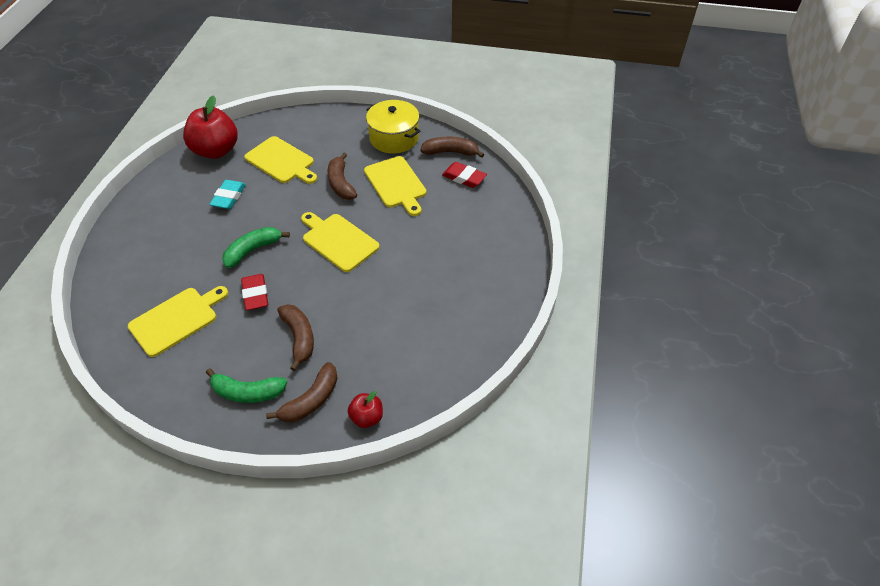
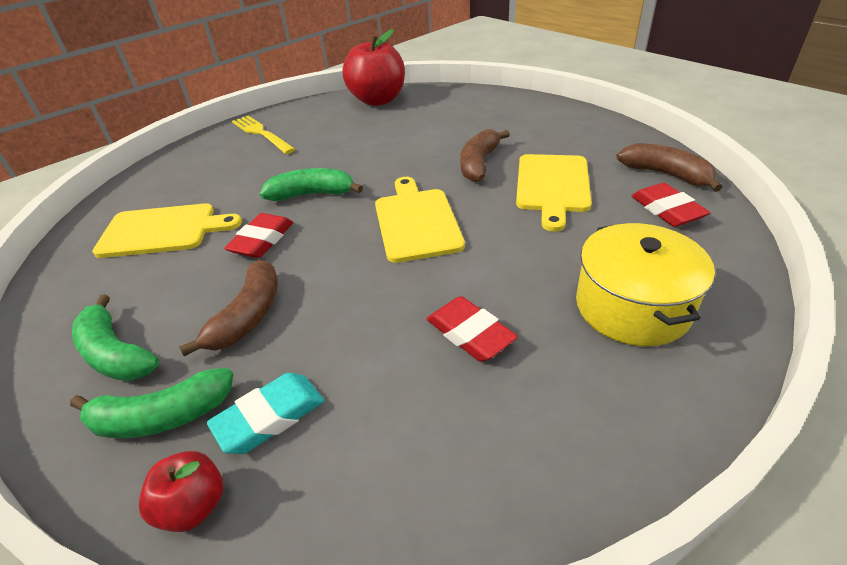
camera: 40 degrees right, 10 degrees down
(152, 216) = (261, 133): none -> yellow fork
(229, 197) = (345, 139): turquoise eraser -> turquoise eraser (270, 417)
(281, 161) = (432, 125): yellow cutting board -> none
(311, 400) = (162, 416): brown banana -> green banana
(394, 138) = (590, 139): yellow pot -> yellow pot (632, 306)
(418, 290) = (470, 333): none -> red eraser

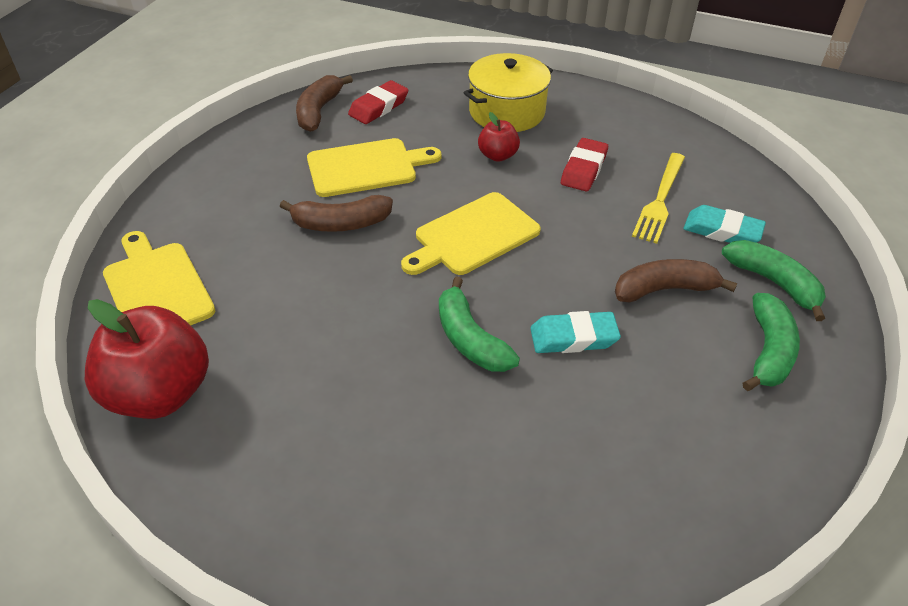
camera: 120 degrees left, 5 degrees up
(163, 230) = (622, 448): yellow cutting board -> yellow cutting board (156, 288)
(194, 506) = (793, 233): red apple -> red apple (497, 155)
(261, 133) = (329, 504): yellow fork -> yellow fork (660, 200)
(262, 240) = (573, 337): red eraser -> turquoise eraser

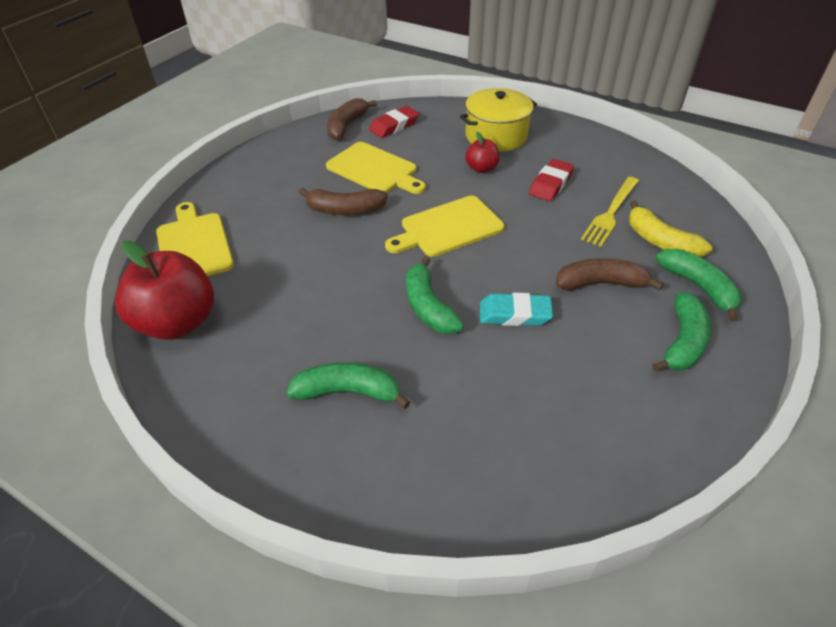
camera: 10 degrees right, 0 degrees up
(367, 167) = (374, 170): yellow cutting board -> yellow cutting board turned 45 degrees clockwise
(396, 458) = (348, 392): none -> green banana
(722, 231) = (660, 241): turquoise eraser -> yellow banana

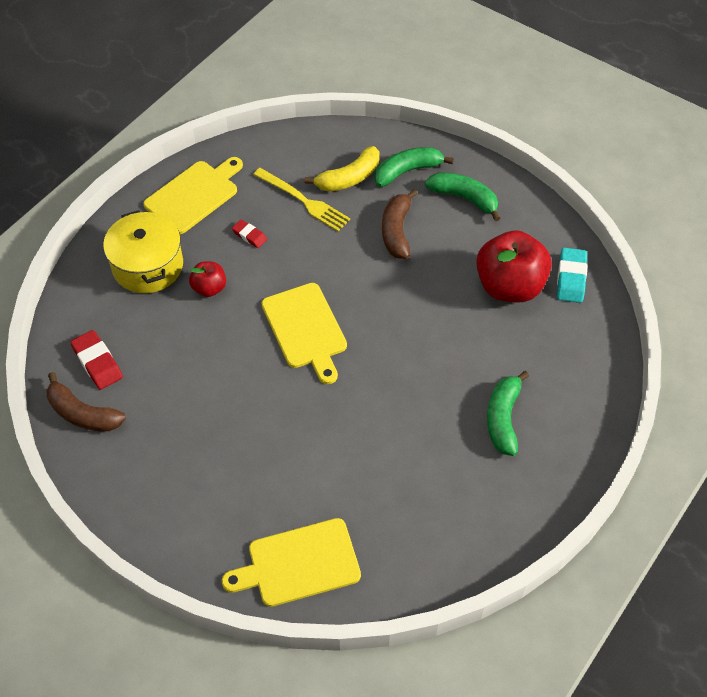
camera: 85 degrees left, 10 degrees up
(177, 322) = (415, 561): red apple -> red apple (509, 286)
(345, 210) = (260, 418): brown banana -> none
(374, 170) = (189, 387): yellow cutting board -> yellow cutting board (194, 195)
(428, 306) = (412, 355): green banana -> none
(514, 314) = (427, 296): turquoise eraser -> turquoise eraser (571, 278)
(550, 184) = (249, 236): red eraser -> red eraser, size x0.61

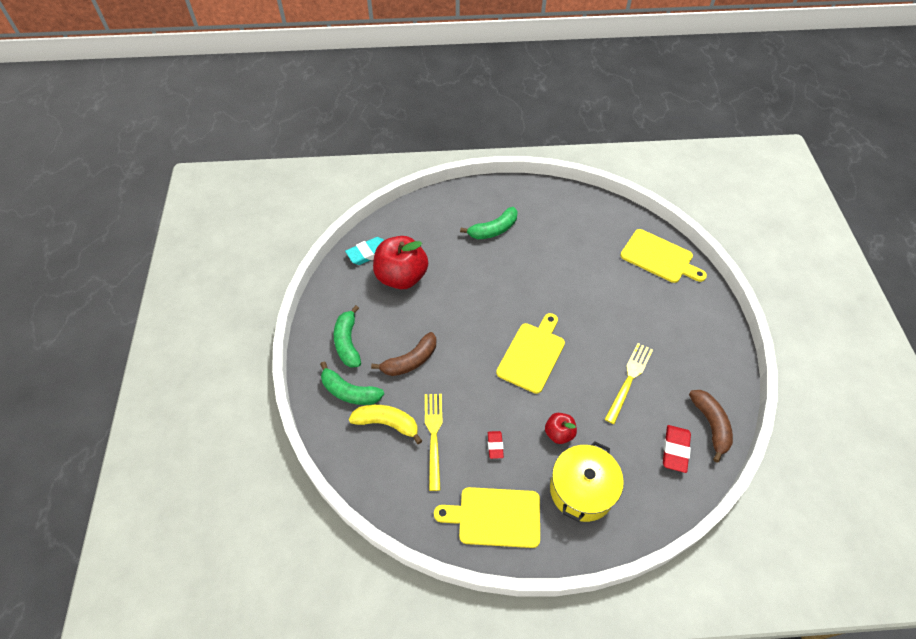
camera: 130 degrees left, 0 degrees up
(195, 388) = (629, 379): none -> yellow fork

